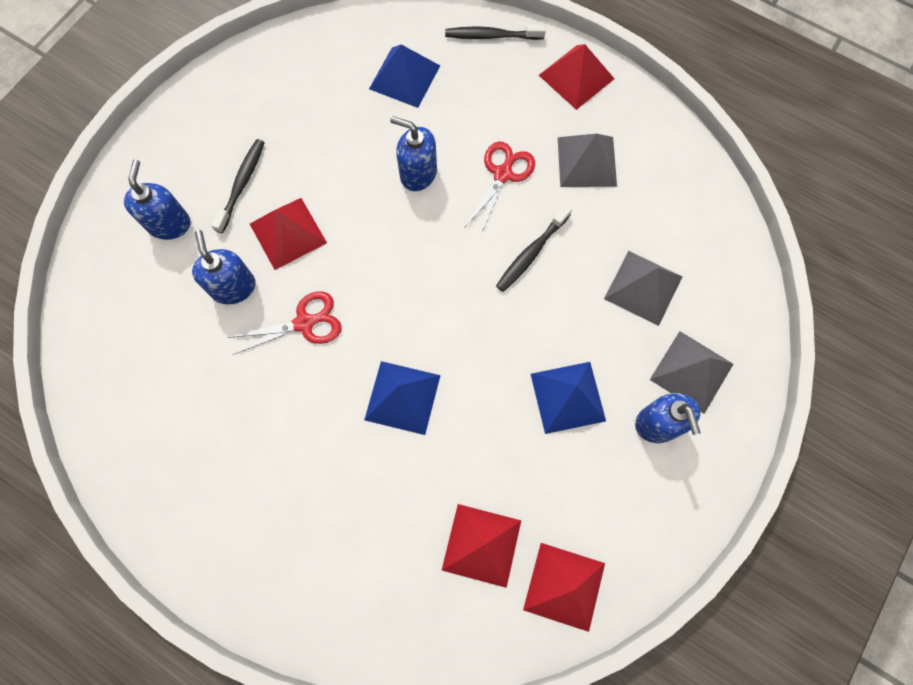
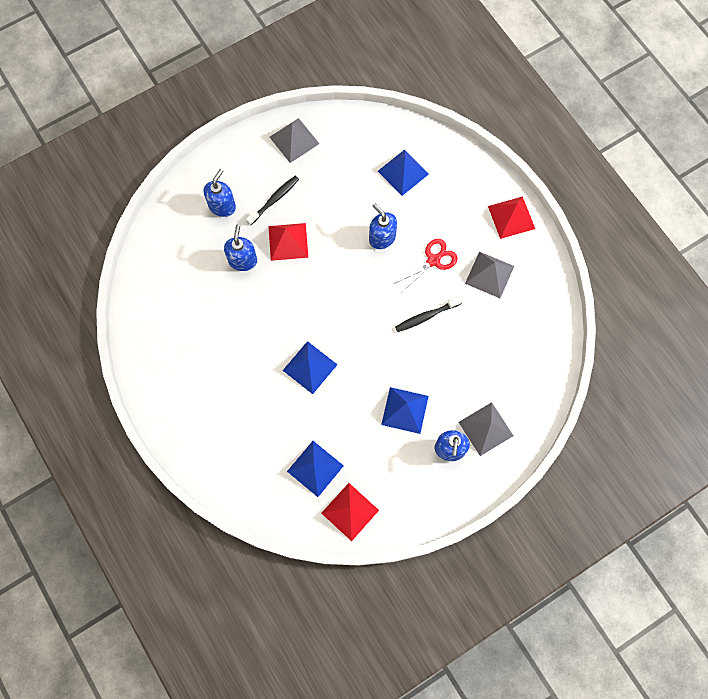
camera: 25 degrees right, 0 degrees up
(305, 322) = (274, 299): red scissors -> none
(481, 545) = (315, 468): red pyramid -> blue pyramid
(492, 36) = (471, 167): black toothbrush -> none
(643, 287) = (483, 367): grey pyramid -> grey pyramid (294, 140)

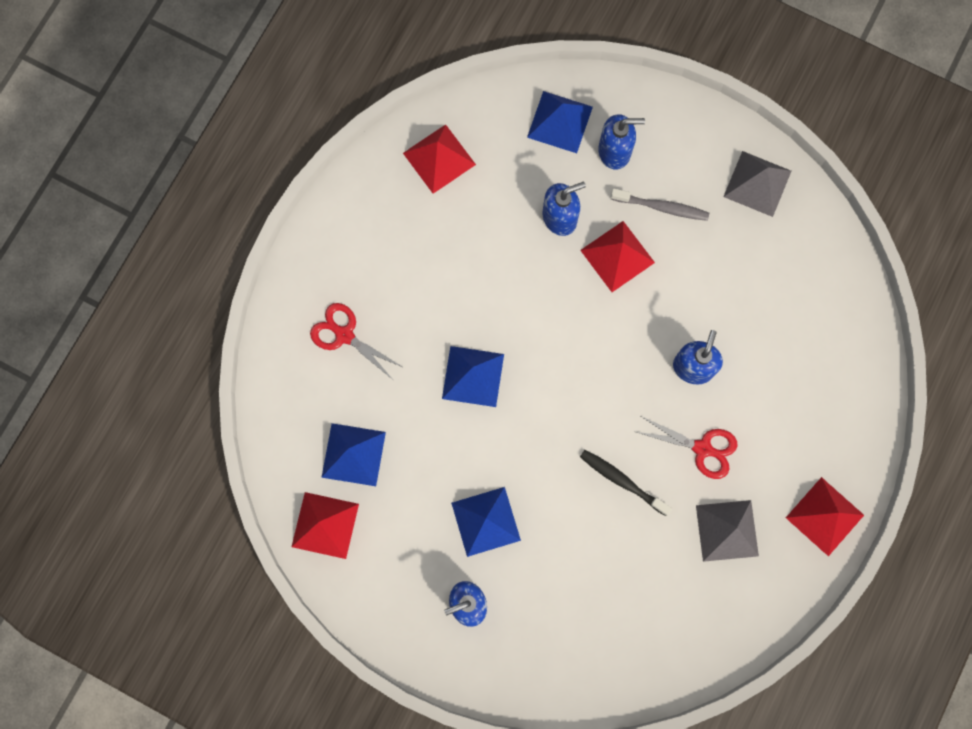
camera: 60 degrees right, 5 degrees up
(158, 310) = (439, 158): none -> red pyramid
(234, 432) = (344, 335): none -> red scissors
(274, 200) = (661, 207): black toothbrush -> grey toothbrush
(403, 172) = (799, 343): blue pyramid -> blue pyramid (559, 122)
(485, 429) = (519, 635): grey pyramid -> none

